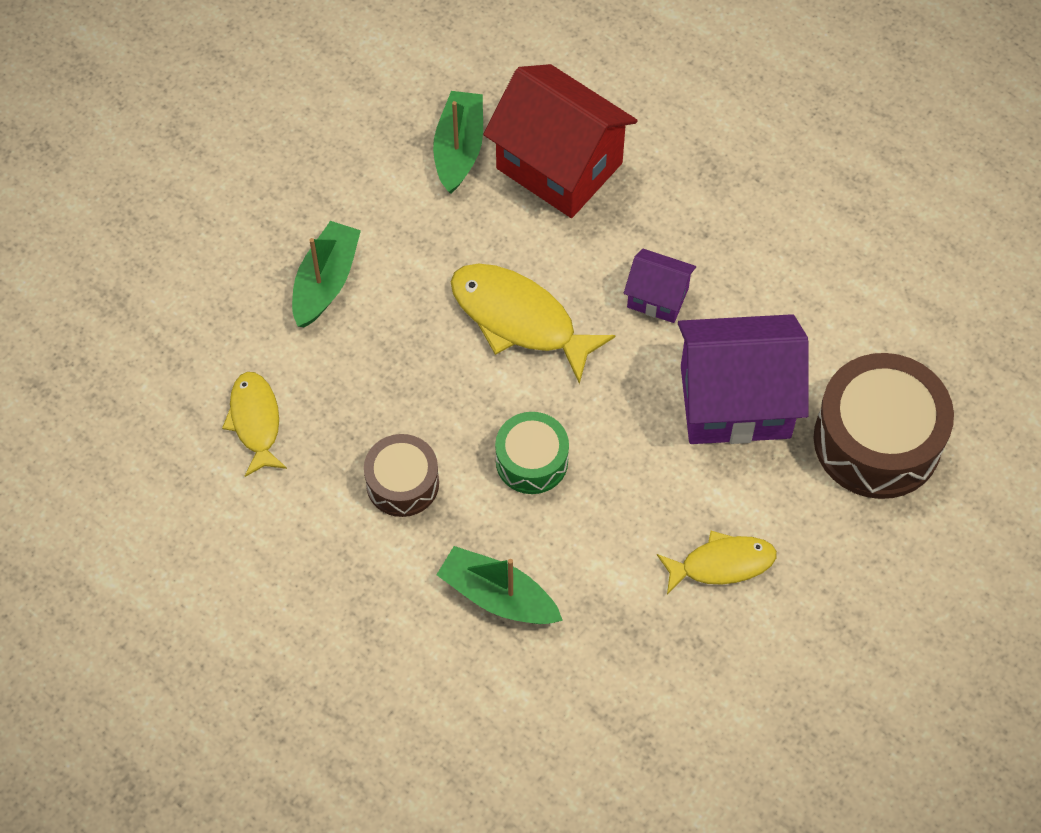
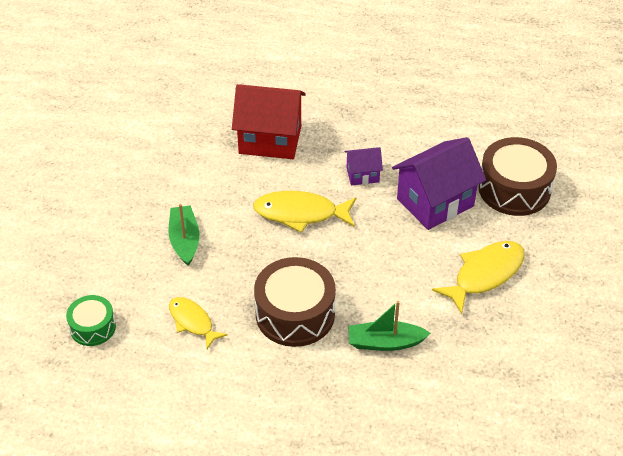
camera: 30 degrees left, 15 degrees down
(402, 483) = (295, 314): brown drum -> brown drum, size x1.77
(459, 149) = (213, 153): green boat -> none
(531, 461) = (355, 273): green drum -> green drum (93, 327)
(721, 564) = (484, 275): yellow fish -> yellow fish, size x1.56

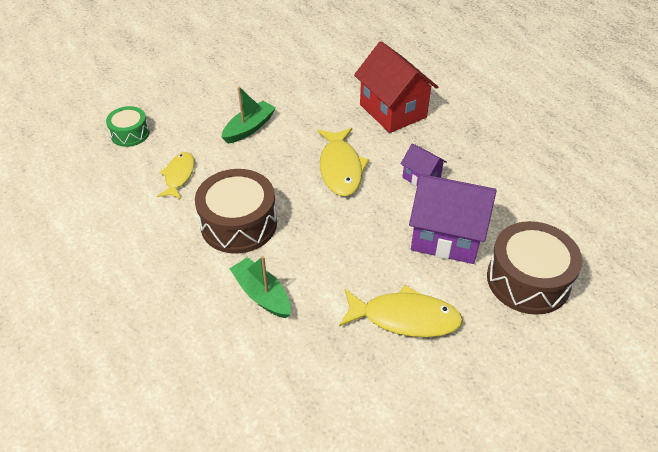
camera: 50 degrees right, 0 degrees up
(300, 213) = (340, 168): yellow fish -> yellow fish turned 150 degrees counterclockwise

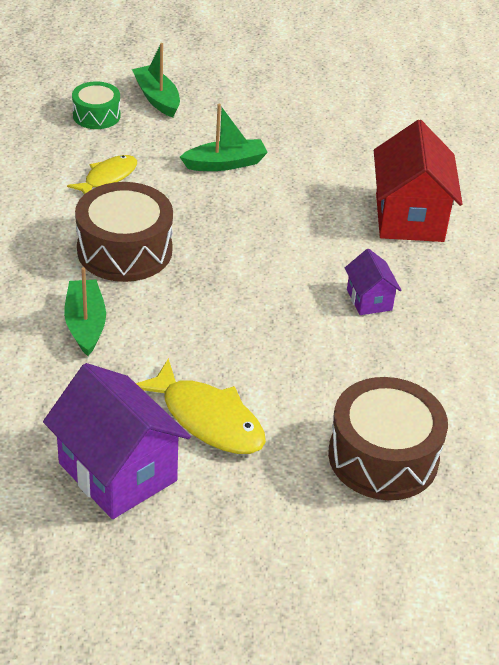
camera: 30 degrees right, 5 degrees down
(162, 102) = (157, 98): none -> green boat
(340, 168) = (286, 248): yellow fish -> none
(446, 237) = (334, 370): purple house -> purple house (118, 472)

